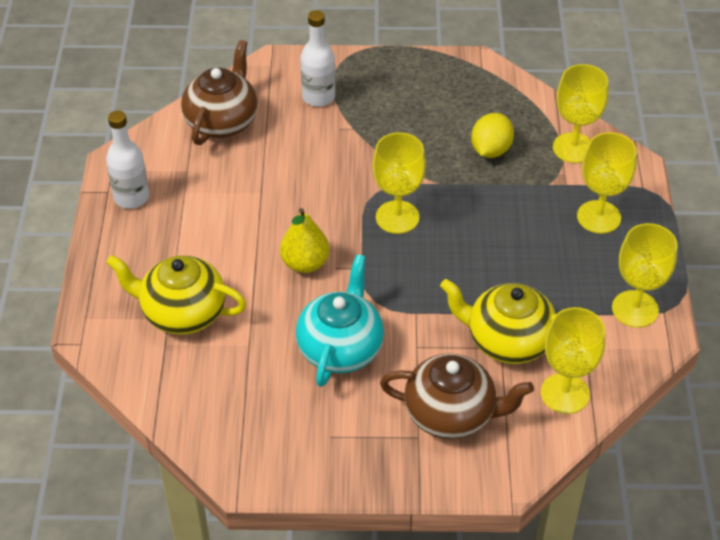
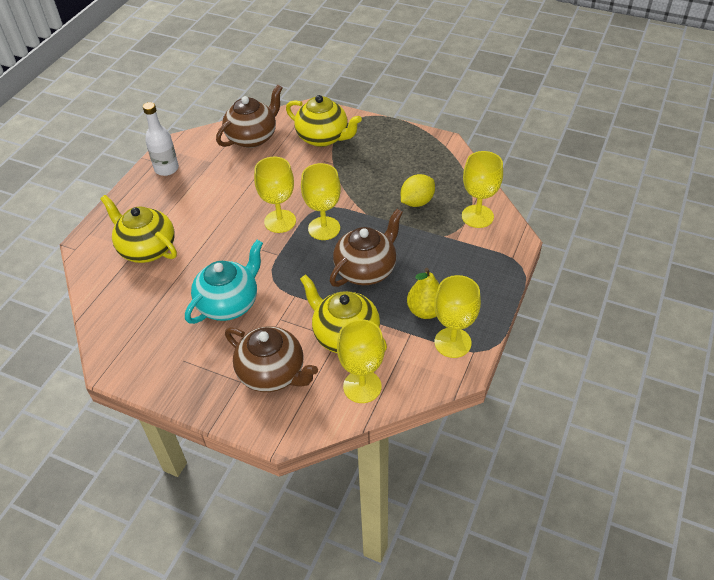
camera: 25 degrees right, 0 degrees up
(305, 263) = (244, 241): yellow pear -> yellow pear (426, 311)
(318, 97) = (323, 138): white bottle -> yellow teapot
(483, 254) = (366, 270): none -> brown teapot
(598, 217) = (466, 269): yellow goblet -> yellow goblet (280, 221)

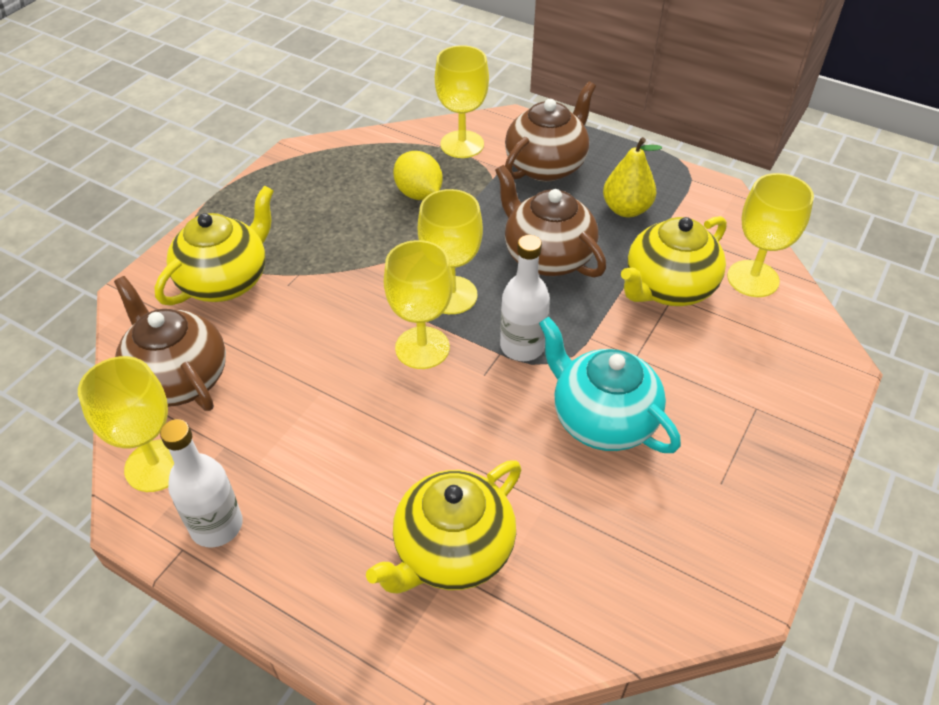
camera: 85 degrees left, 0 degrees up
(273, 374) = (739, 369): brown teapot -> brown teapot (546, 166)
(284, 264) = (522, 346): none -> white bottle
(452, 342) = (678, 193): yellow goblet -> yellow goblet (156, 465)

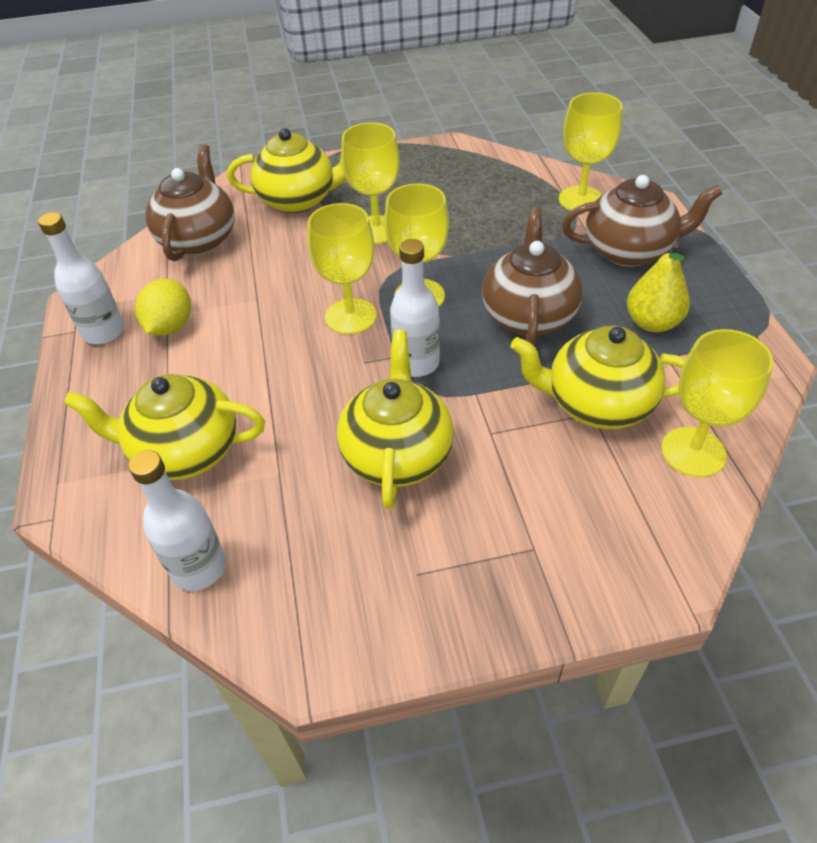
camera: 50 degrees right, 0 degrees up
(156, 465) = (124, 278): yellow goblet -> yellow goblet (376, 230)
(419, 194) = (497, 216): yellow lemon -> yellow lemon (170, 326)
(591, 615) = (199, 567): none -> white bottle
(602, 419) = (397, 454): turquoise teapot -> yellow teapot

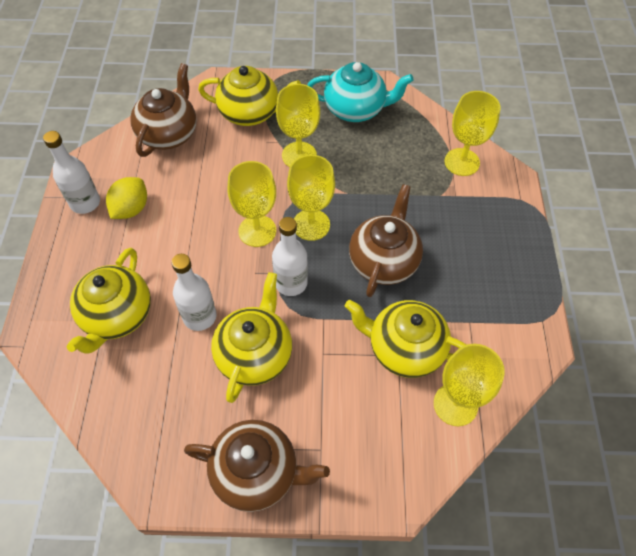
camera: 10 degrees right, 10 degrees up
(185, 451) = (117, 316): yellow teapot -> yellow teapot turned 90 degrees counterclockwise
(199, 567) = (105, 406): white bottle -> white bottle (199, 316)
(430, 173) = (356, 109): none -> turquoise teapot
(629, 251) = (479, 220): brown teapot -> brown teapot (257, 472)
(652, 323) = (470, 290): yellow pear -> none

